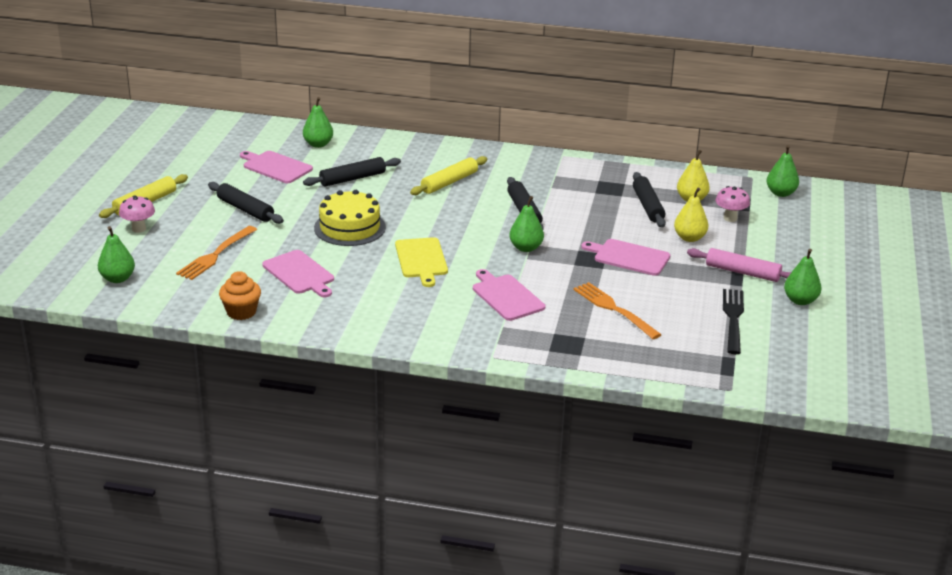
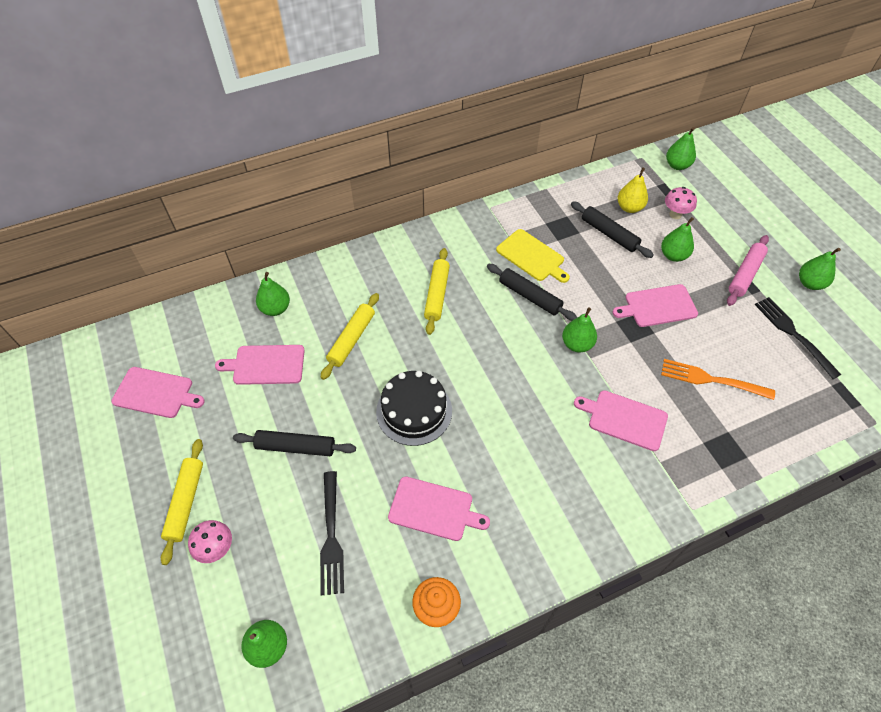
camera: 35 degrees left, 25 degrees up
(187, 151) = (156, 393): none -> pink cutting board
(215, 255) = (331, 537): orange fork -> black fork
(349, 227) = (414, 411): yellow cake -> black cake
(352, 178) = (351, 339): black rolling pin -> yellow rolling pin
(421, 260) = (514, 416): yellow cutting board -> yellow cutting board (532, 256)
(689, 238) = (673, 255): yellow pear -> green pear
(742, 272) = (745, 274): pink rolling pin -> pink rolling pin turned 45 degrees counterclockwise

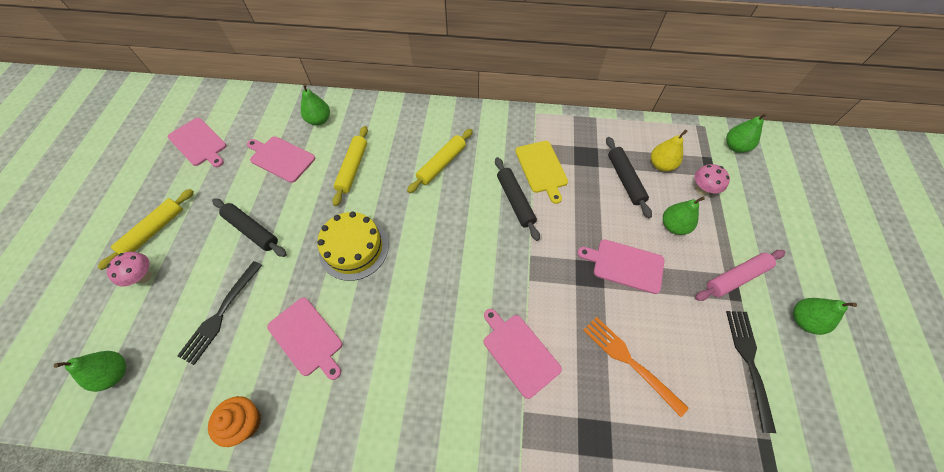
camera: 30 degrees right, 5 degrees up
(351, 339) = (352, 168): yellow rolling pin -> yellow rolling pin turned 45 degrees counterclockwise
(414, 411) = (354, 248): black cake -> yellow cake
(577, 344) = (525, 262): green pear -> none

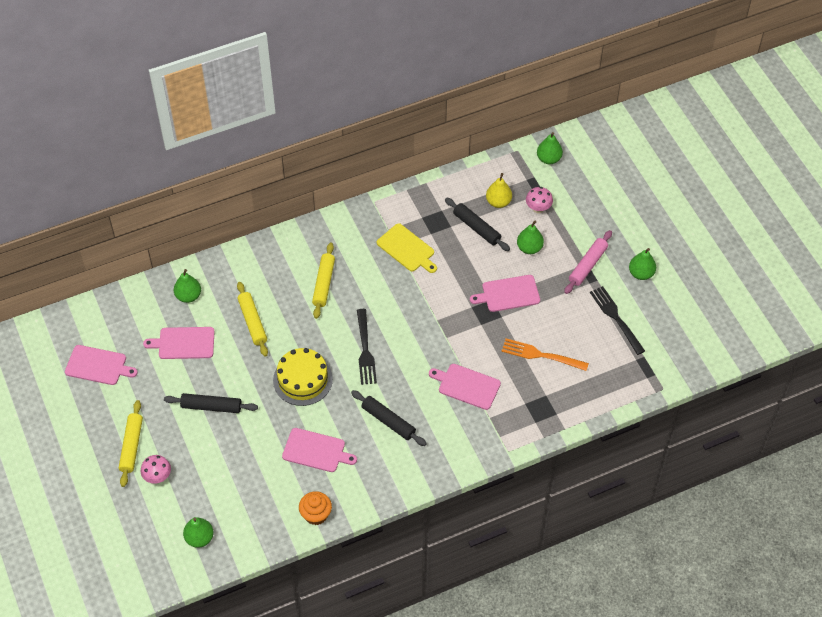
camera: 30 degrees left, 5 degrees down
(220, 314) = (240, 469): black fork -> black fork (365, 350)
(515, 201) = (402, 285): black rolling pin -> black rolling pin (388, 421)

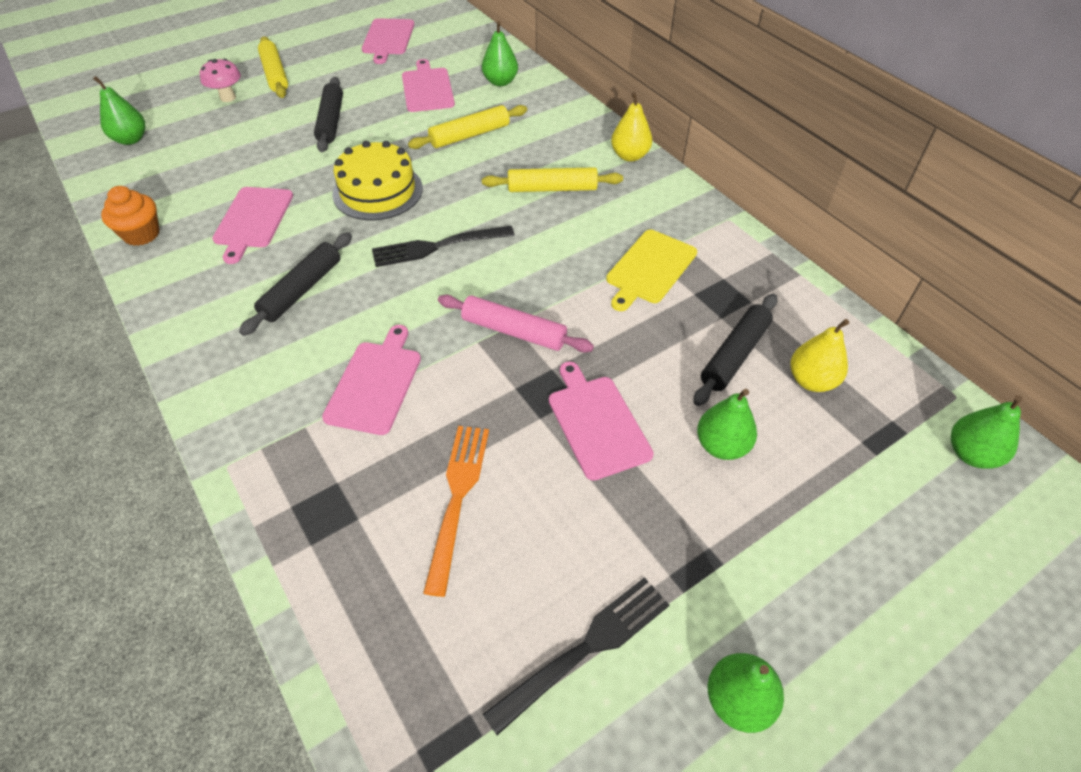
camera: 80 degrees right, 5 degrees down
(131, 446) = (275, 74): yellow rolling pin -> yellow rolling pin turned 75 degrees clockwise
(300, 236) = (629, 156): none -> yellow pear
(538, 209) = (828, 449): pink mushroom -> none
(587, 265) = (718, 566): pink rolling pin -> pink rolling pin (514, 331)

